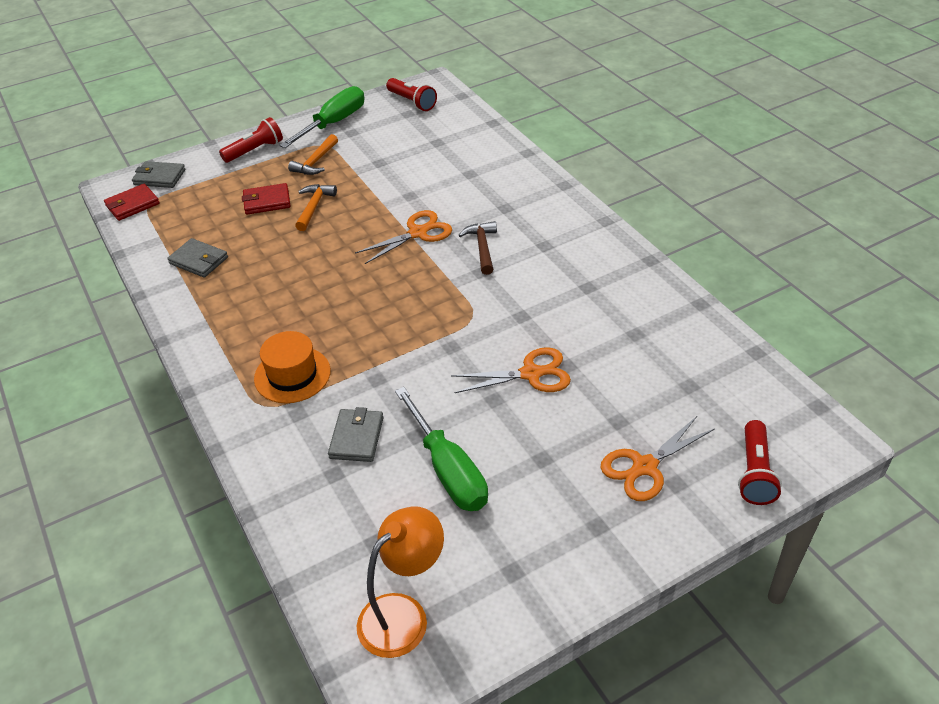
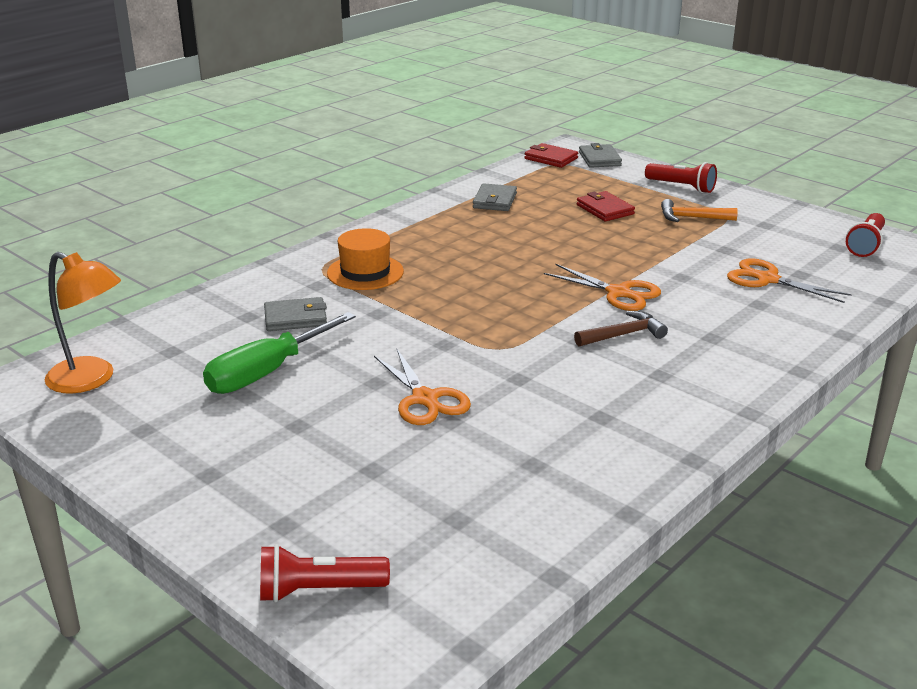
camera: 70 degrees right, 15 degrees down
(314, 207) = (616, 232): orange hammer -> none
(333, 123) = (771, 212): green screwdriver -> none
(645, 467) = (304, 498): orange scissors -> orange scissors (767, 279)

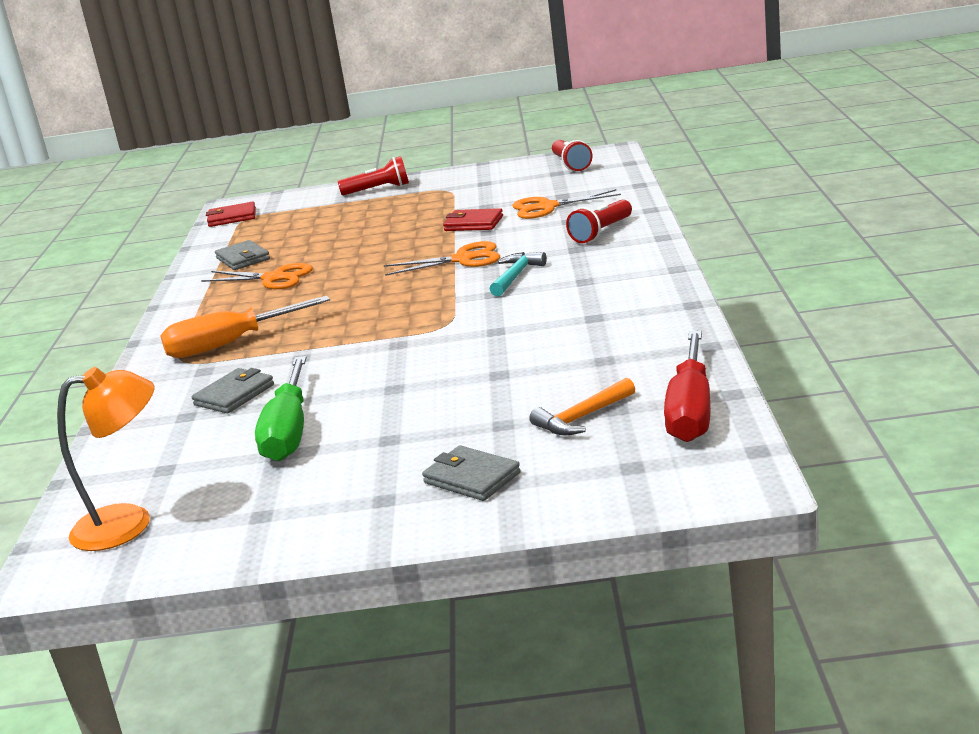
camera: 40 degrees left, 5 degrees down
(318, 590) = (609, 491): red flashlight -> red flashlight (601, 232)
(365, 272) = (230, 344): orange hat -> orange screwdriver
(425, 399) = (453, 375): orange scissors -> orange scissors (274, 278)
(499, 565) = (691, 410): none -> red screwdriver
(599, 159) = (275, 202): grey wallet -> grey wallet (472, 478)
(605, 209) = (348, 225): red wallet -> red wallet (473, 224)
(623, 335) = (516, 276): brown hammer -> turquoise hammer
(691, 218) = (424, 201): orange hammer -> orange hammer (582, 418)

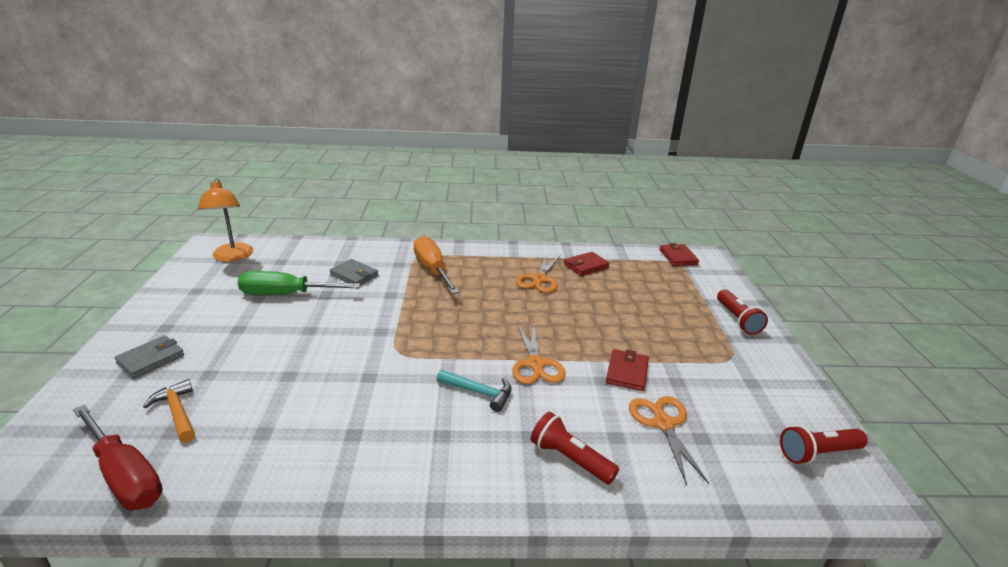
camera: 85 degrees right, 5 degrees up
(243, 259) = (586, 266): grey wallet -> red wallet
(691, 410) = (124, 475): red screwdriver -> red screwdriver turned 150 degrees counterclockwise

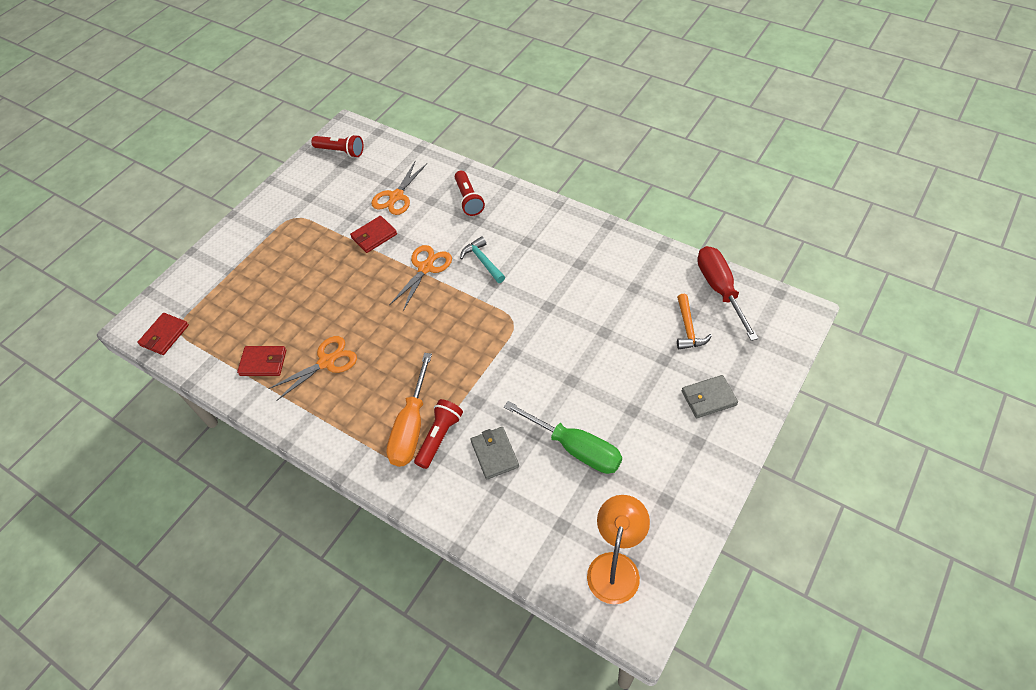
camera: 140 degrees left, 25 degrees up
(737, 320) = (237, 244): red flashlight -> red flashlight (439, 437)

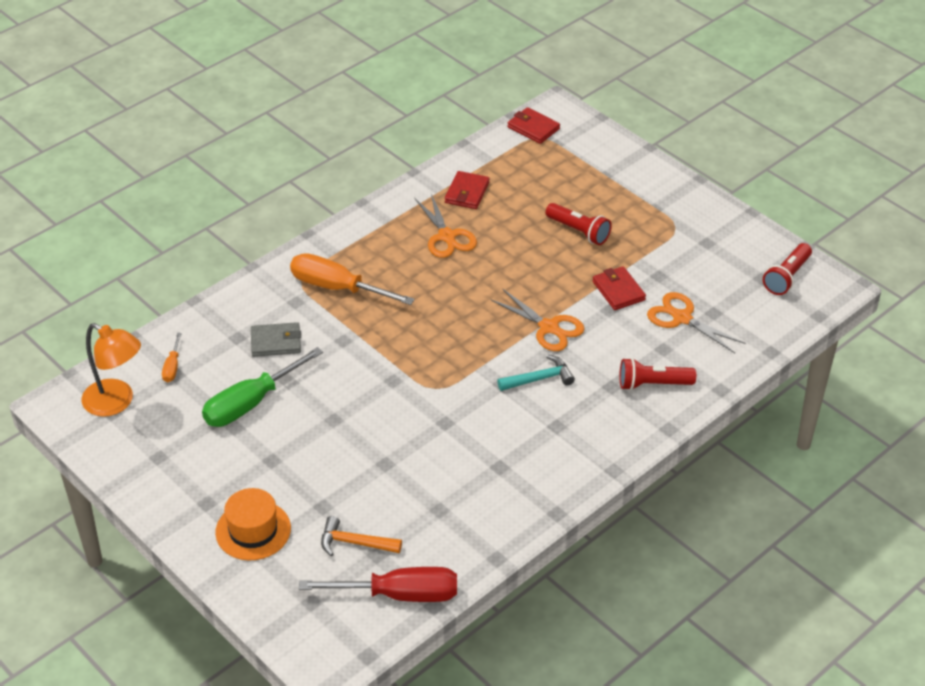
camera: 100 degrees right, 10 degrees down
(439, 437) = (315, 306): red flashlight -> red flashlight (579, 231)
(553, 533) = (172, 367): none -> orange screwdriver
(708, 398) = (253, 530): grey wallet -> orange hat

